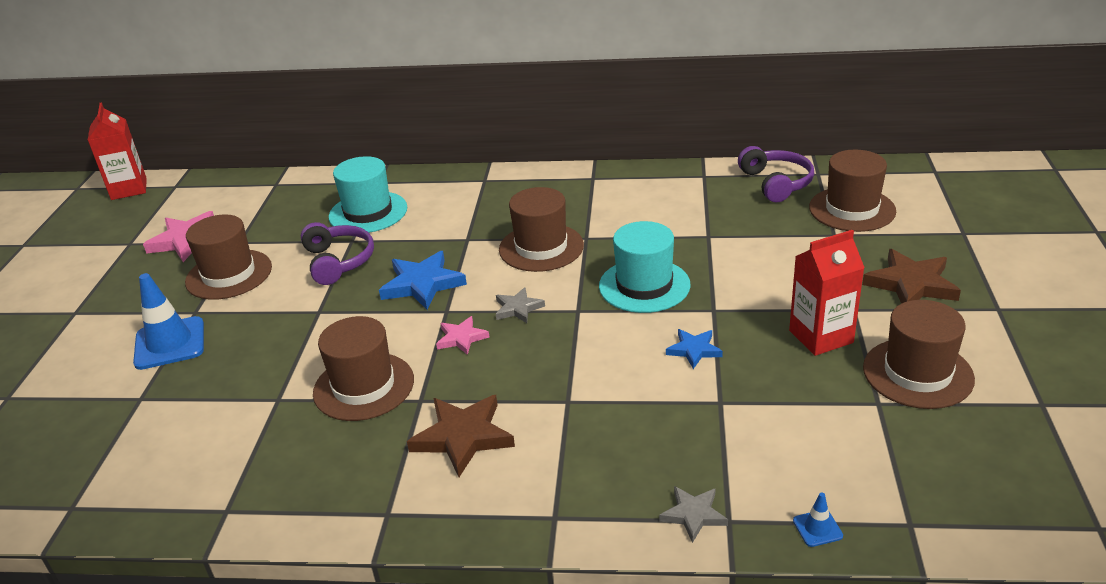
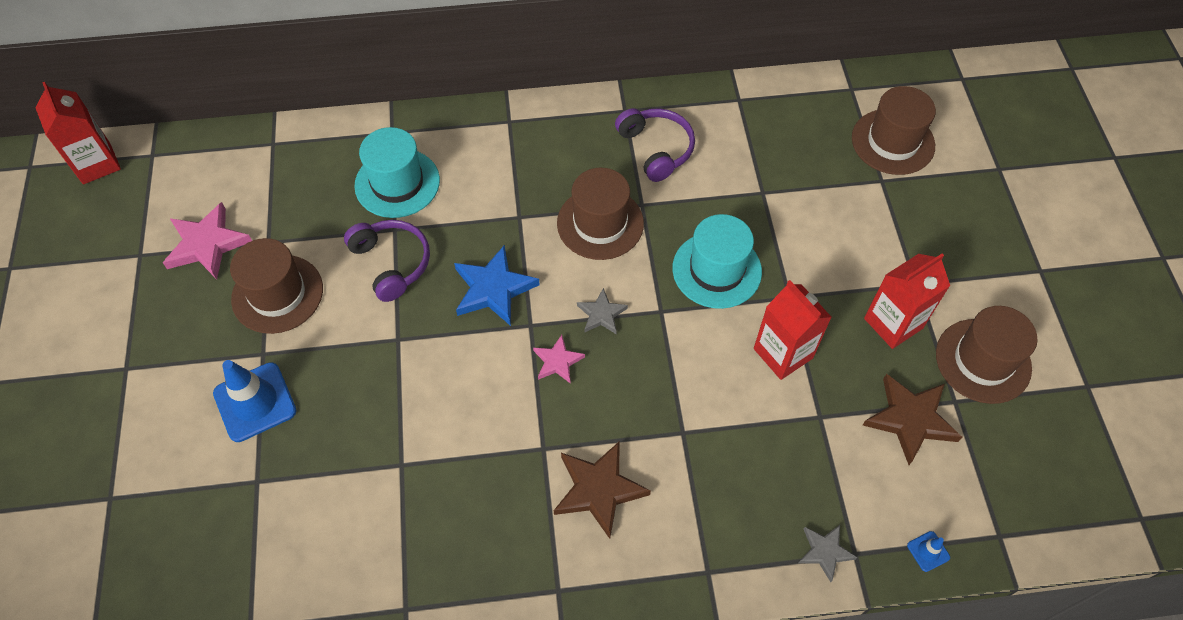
camera: 15 degrees left, 25 degrees up
(364, 386) = (481, 437): brown hat -> none
(694, 350) = (783, 353): blue star -> red carton
(776, 183) = (813, 107): purple headphones -> purple headphones (656, 149)
(911, 284) = (962, 245): brown star -> brown star (910, 419)

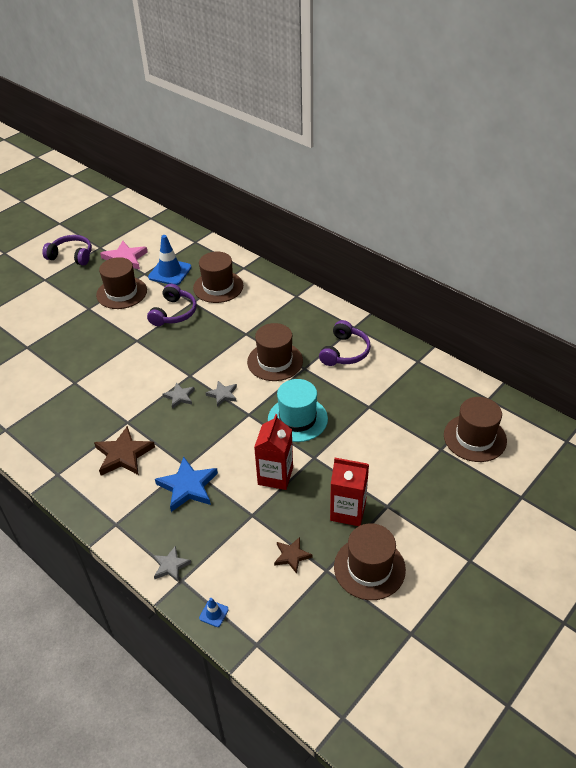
camera: 50 degrees right, 15 degrees down
(97, 164) = (130, 209): red carton -> none
(114, 301) = (71, 256): none -> purple headphones
(255, 402) = (63, 322): blue traffic cone -> blue traffic cone (170, 272)
(397, 183) = (218, 287): turquoise hat -> brown hat
(493, 289) = (196, 351): blue star -> blue star (188, 486)
(557, 361) = (179, 397): pink star -> grey star
(910, 419) = (292, 556): brown star -> brown star, size x0.57

